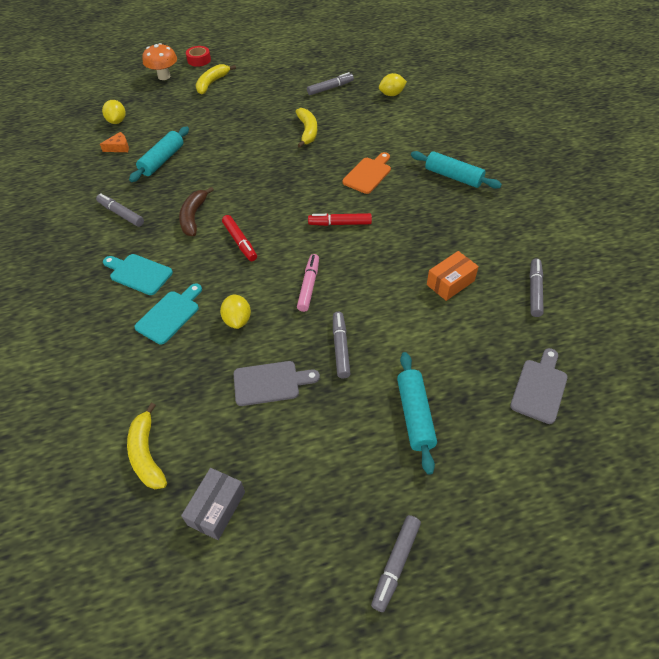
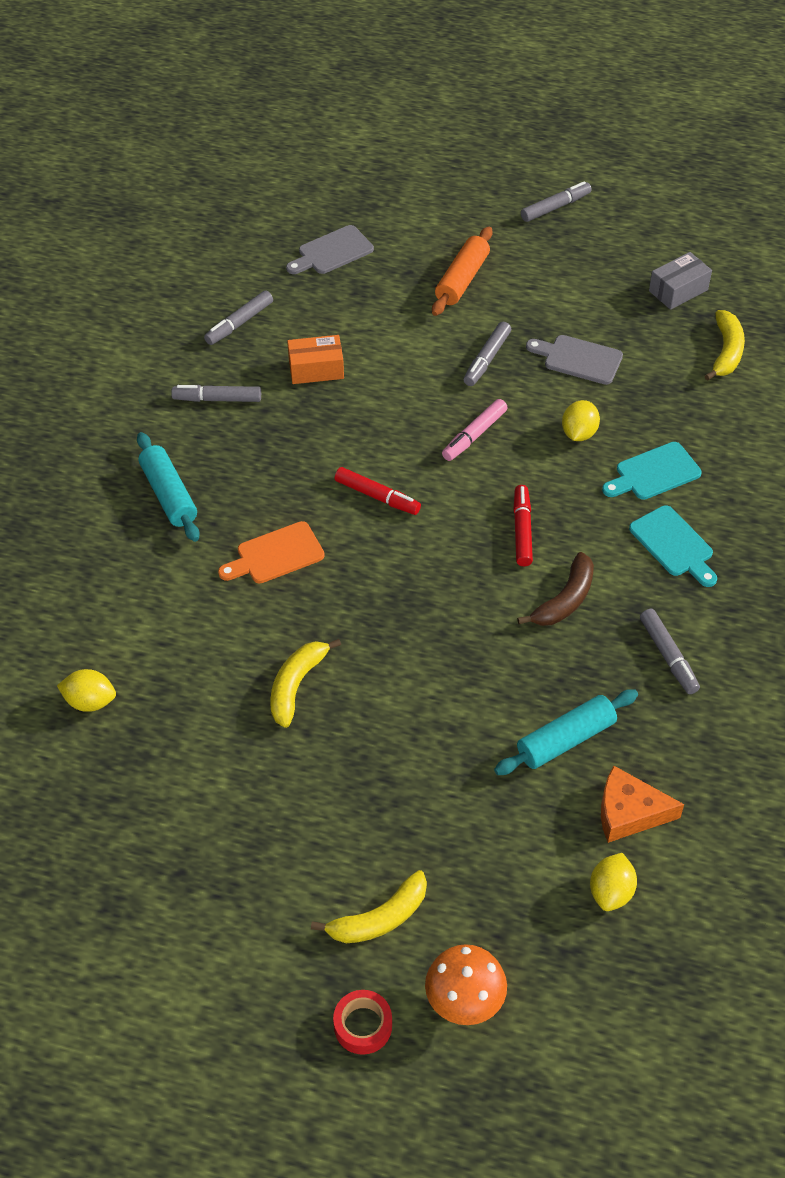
camera: 150 degrees left, 0 degrees up
(119, 147) = (629, 812): orange cheese -> orange cheese, size x1.58
(330, 88) = (176, 776): grey marker -> grey marker (217, 399)
(414, 415) = (462, 280): turquoise rolling pin -> orange rolling pin

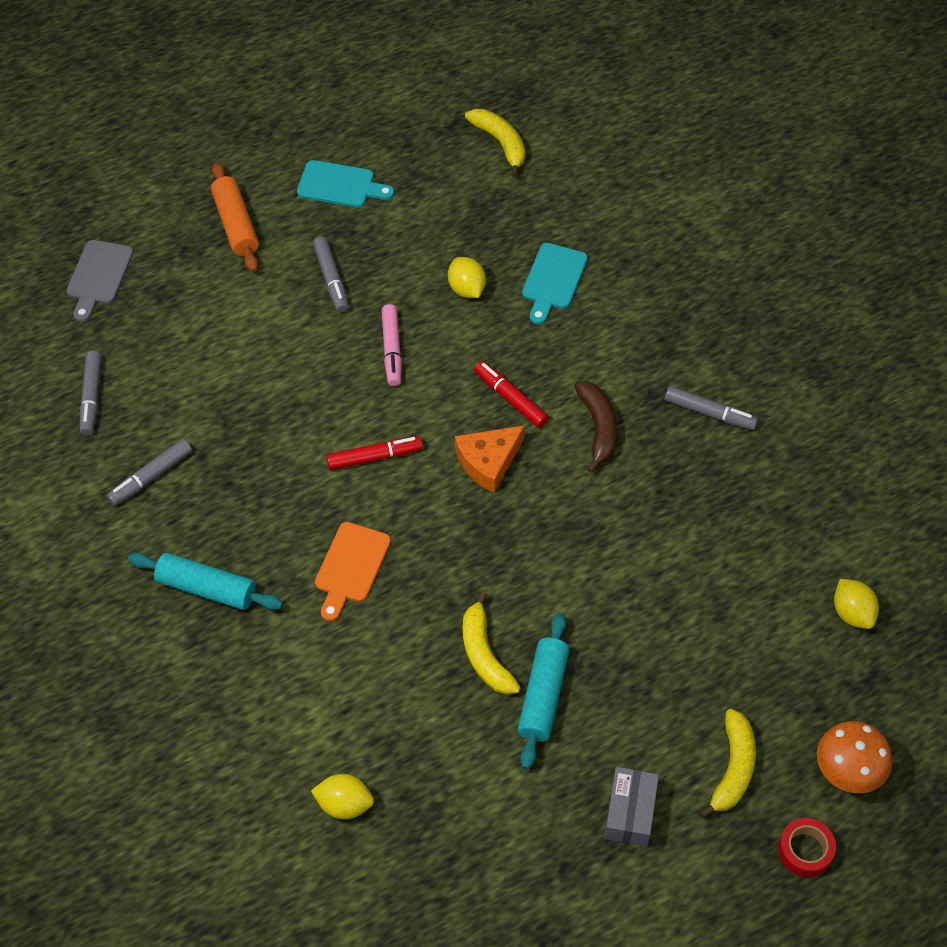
camera: 45 degrees left, 5 degrees up
(90, 701) = (344, 804): yellow lemon -> yellow lemon turned 45 degrees clockwise
(316, 369) = (204, 389): orange box -> none
(555, 207) = (241, 108): grey marker -> none
(565, 740) = (711, 532): turquoise rolling pin -> turquoise rolling pin (543, 696)
(578, 359) = (401, 228): grey cutting board -> none
(629, 812) = (804, 548): orange cheese -> orange cheese (488, 462)
(674, 544) = (625, 325): turquoise cutting board -> turquoise cutting board (340, 185)
(678, 290) = (413, 116): grey box -> grey box (630, 813)

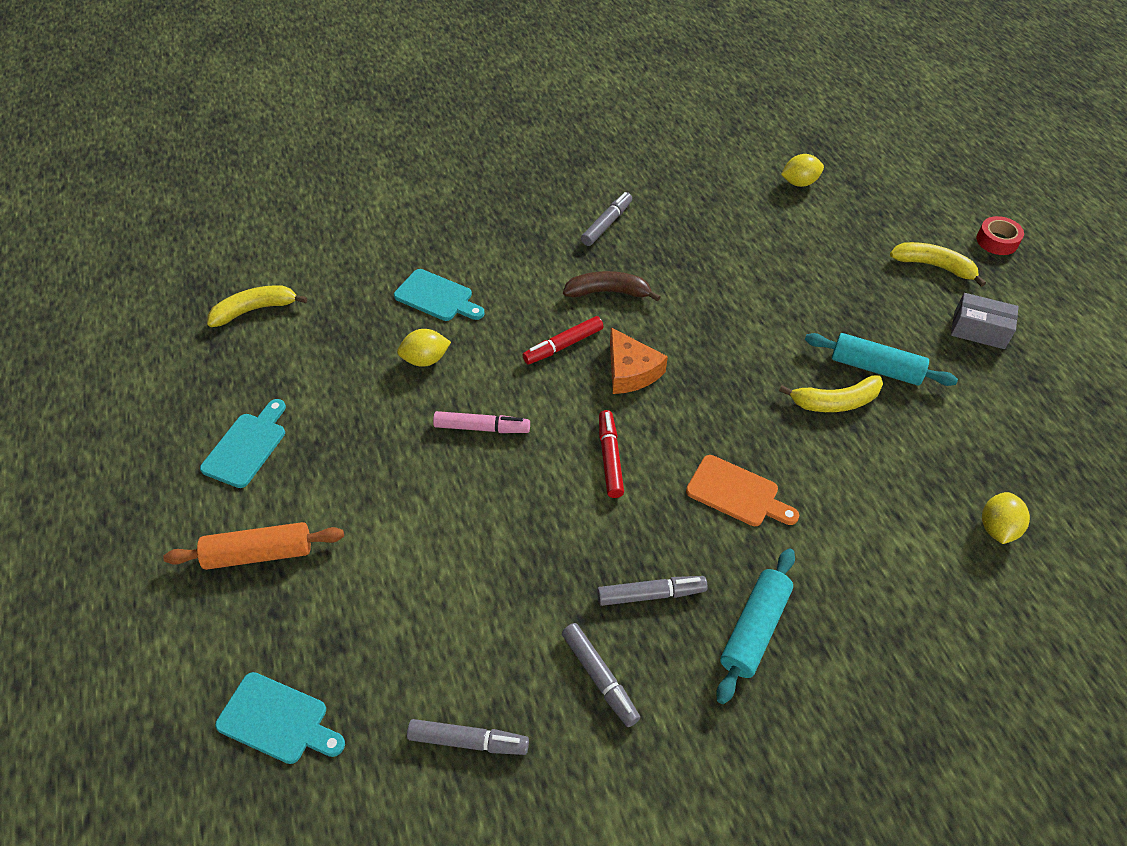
camera: 80 degrees left, 5 degrees down
(99, 276) = (277, 720): grey cutting board -> turquoise cutting board
(331, 279) = (373, 469): grey marker -> grey marker (651, 594)
(847, 772) = (931, 209): orange mushroom -> none

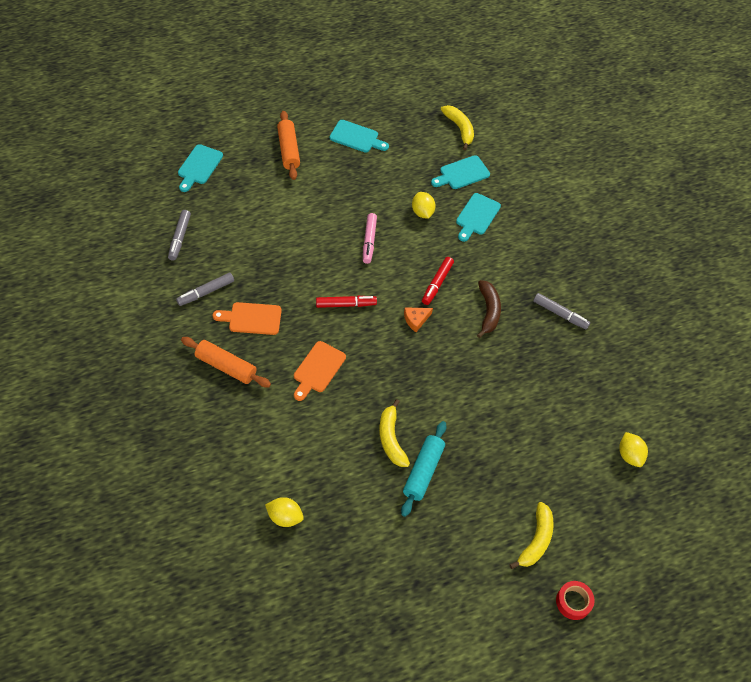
camera: 85 degrees right, 5 degrees up
(350, 310) = (462, 173): none -> turquoise cutting board
(563, 345) = (437, 283): red marker -> red marker turned 120 degrees counterclockwise
(630, 371) = (416, 320): orange cheese -> orange cheese, size x0.63
(651, 594) = (252, 319): grey marker -> orange cutting board
(754, 629) = (226, 366): turquoise rolling pin -> orange rolling pin
(979, 330) = (465, 556): grey box -> none

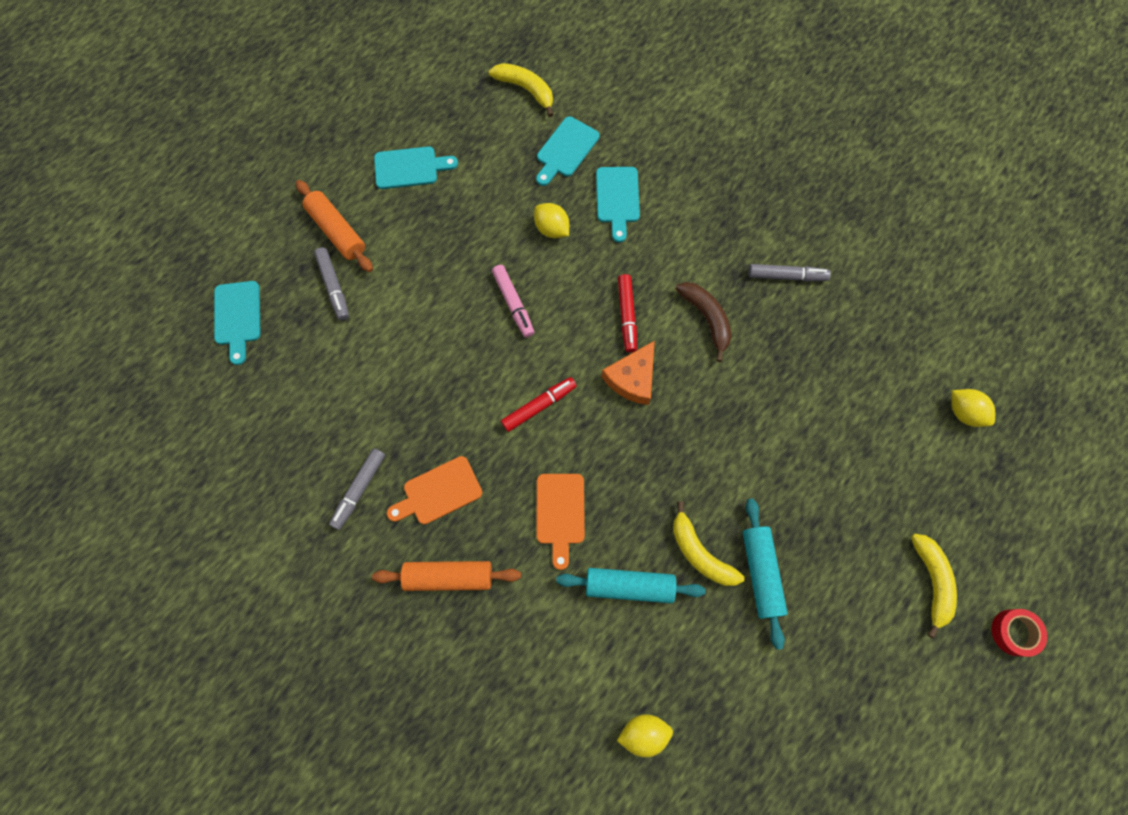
camera: 25 degrees left, 15 degrees up
(179, 238) = (277, 433): grey marker -> grey marker (334, 286)
(333, 432) = (629, 586): none -> turquoise rolling pin
(416, 320) = (632, 378): orange cheese -> orange cheese, size x1.58

